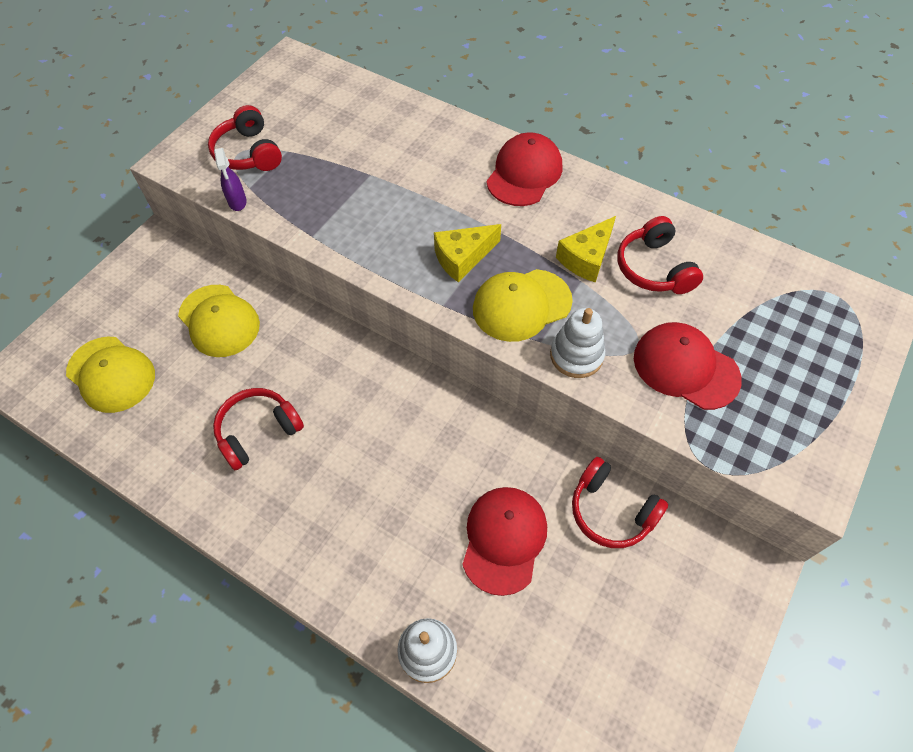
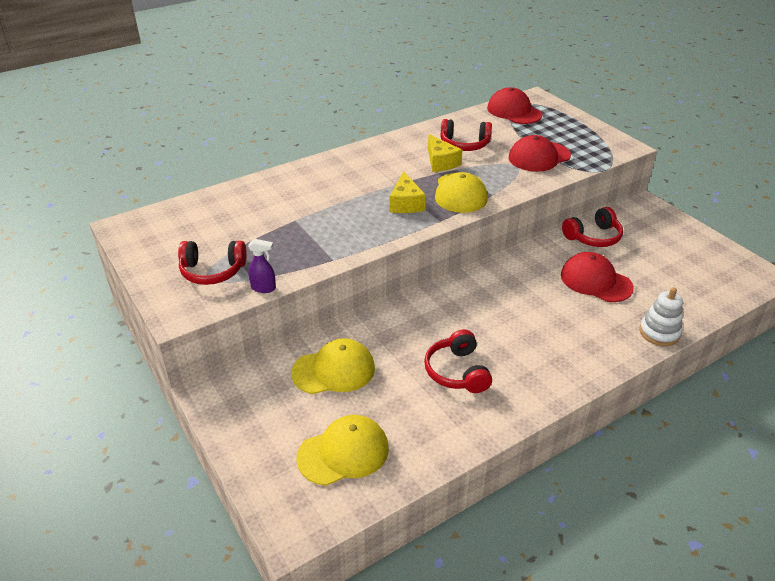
camera: 65 degrees left, 20 degrees down
(524, 173) = (353, 162): red cap -> red cap (514, 111)
(576, 355) = (510, 186): white stacking toy -> none

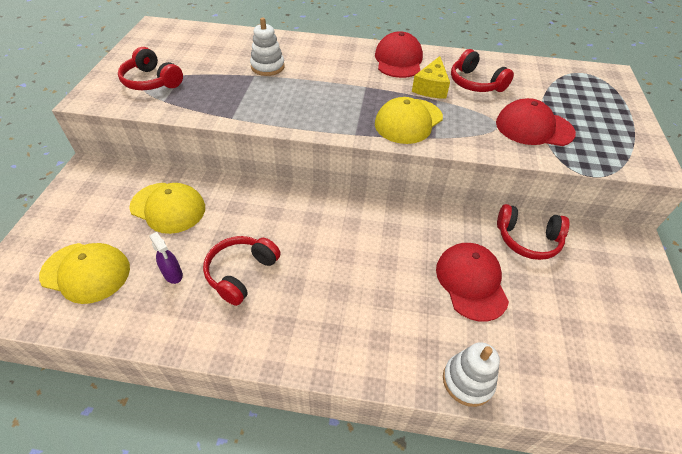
camera: 40 degrees right, 10 degrees up
(264, 288) = (159, 111): purple spray bottle -> purple spray bottle (173, 274)
(295, 208) = (267, 67): none -> white stacking toy
(406, 203) = (350, 105): yellow cheese -> none
(514, 111) = (569, 76): red cap -> red cap (398, 60)

